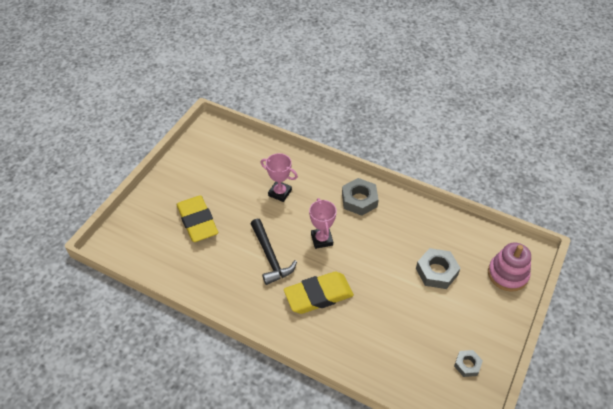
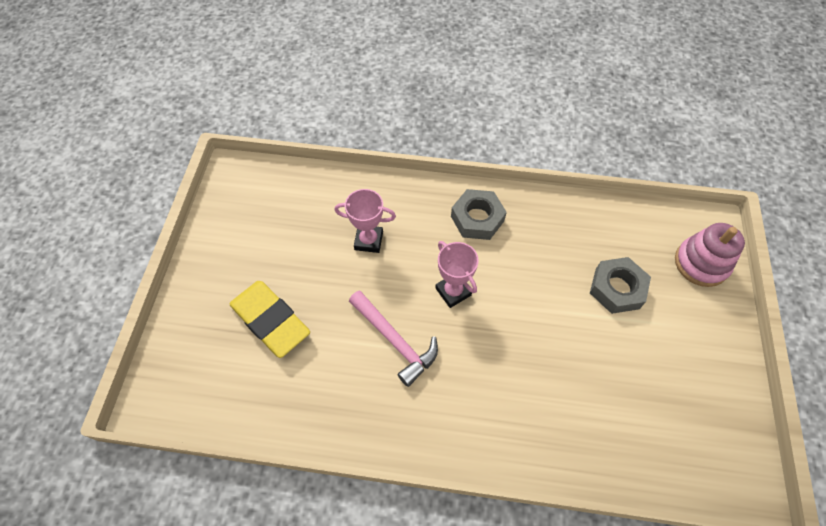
camera: 20 degrees left, 10 degrees up
(270, 257) = (395, 341): black hammer -> pink hammer
(318, 295) = (484, 376): yellow eraser -> none
(467, 365) = (712, 408): grey nut -> none

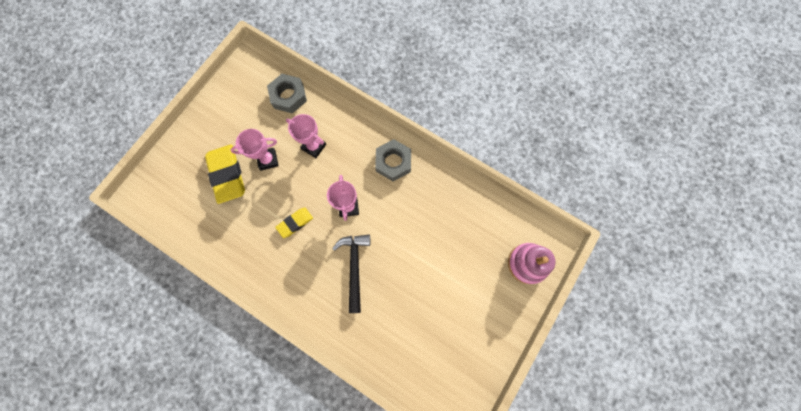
camera: 25 degrees right, 15 degrees up
(317, 280) = (268, 160): none -> pink trophy
(395, 341) = (295, 223): pink hammer -> yellow eraser
(503, 360) = (354, 267): none -> black hammer
(617, 288) = (457, 254): grey nut -> grey nut (288, 96)

